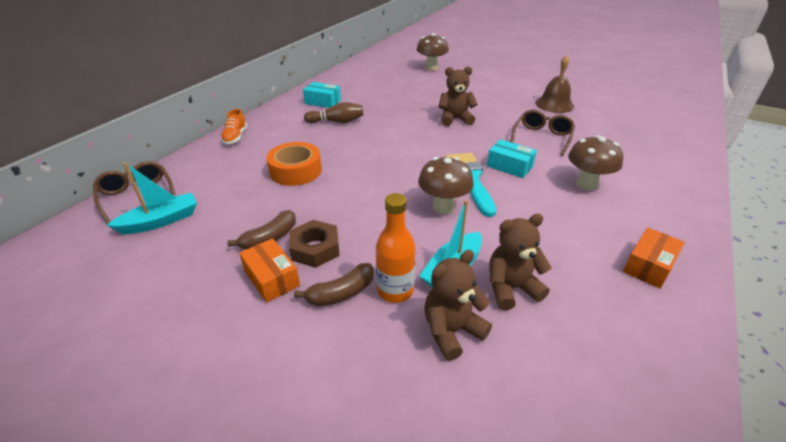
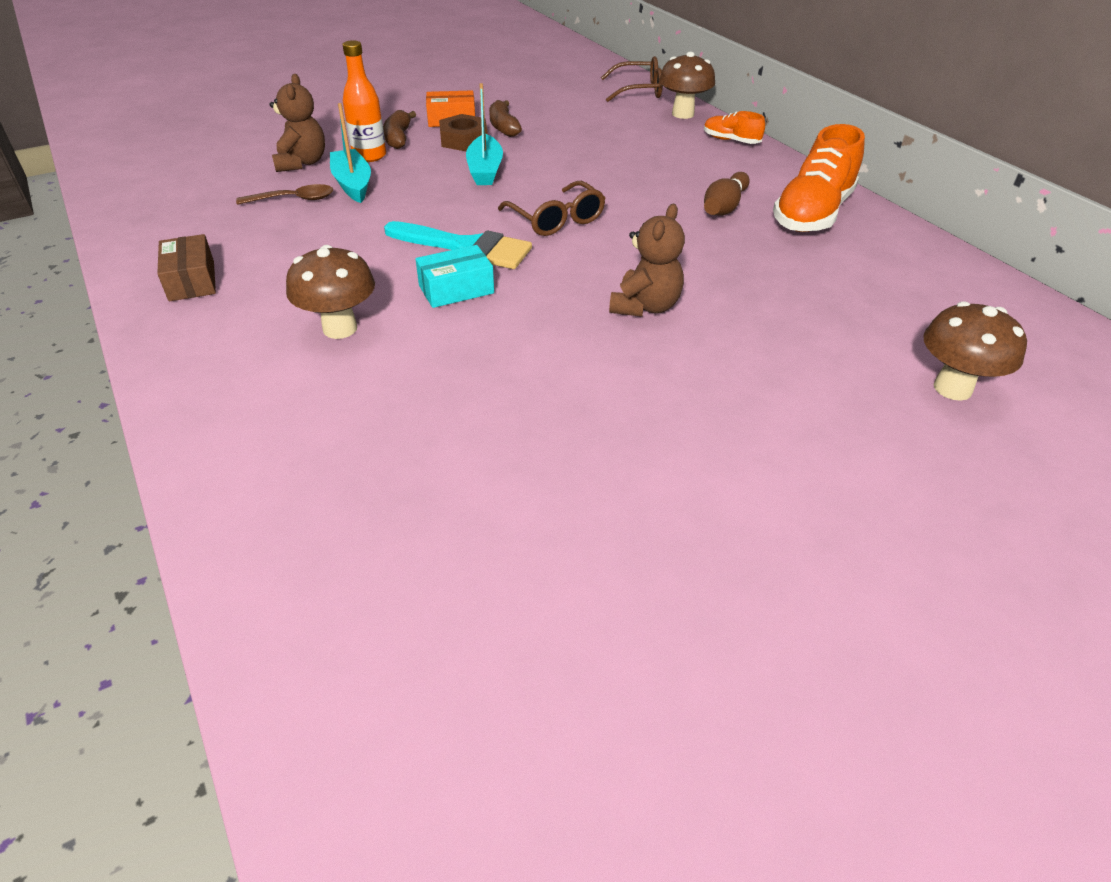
camera: 120 degrees right, 5 degrees up
(161, 221) = (584, 95): turquoise boat -> turquoise boat (485, 170)
(296, 171) = (609, 156): orange tape -> none
(322, 102) = (812, 214): turquoise box -> orange shoe
(443, 207) = (438, 211): brown mushroom -> brown mushroom (682, 114)
(511, 288) = (293, 199): brown teddy bear -> brown spoon
(542, 137) = (494, 365): brown glasses -> brown glasses (557, 220)
(554, 104) = (603, 470): brown bell -> none
(648, 266) = (192, 281): orange box -> brown box

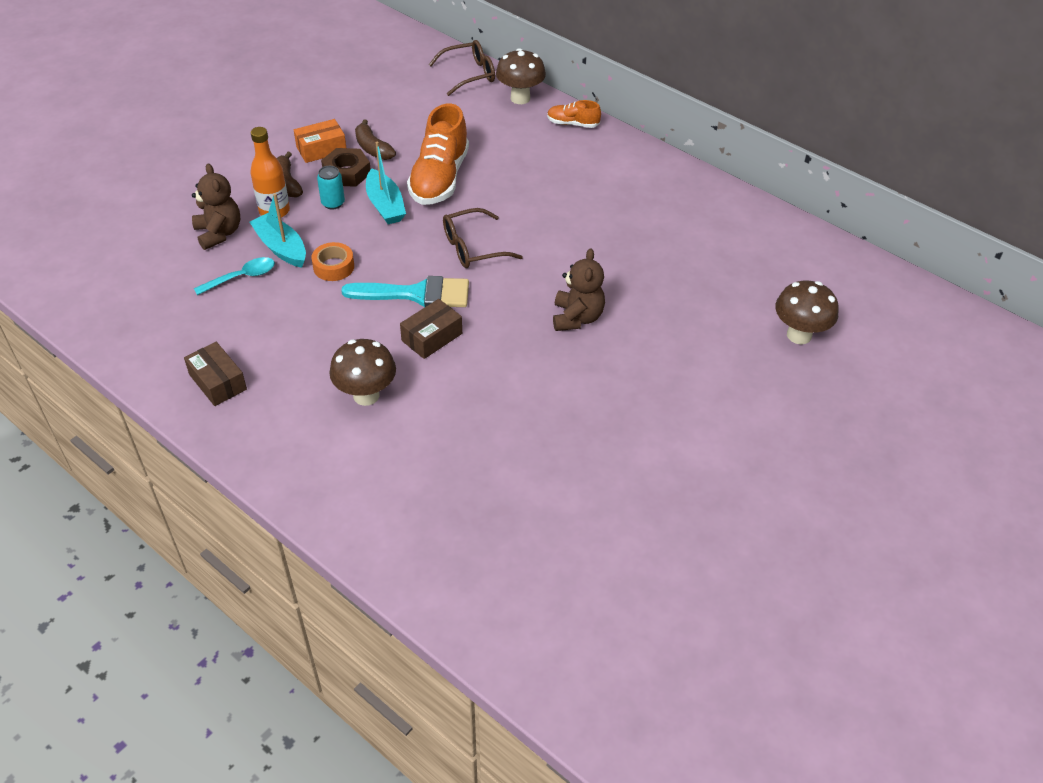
camera: 20 degrees left, 5 degrees up
(293, 199) = (241, 277): brown spoon -> turquoise spoon
(394, 208) = (333, 267): none -> orange tape
(432, 160) = (333, 203): none -> turquoise can
(456, 289) = (432, 337): turquoise box -> brown box
(557, 220) = (472, 248): brown glasses -> brown glasses turned 120 degrees clockwise
(724, 207) = (595, 203): brown bowling pin -> none
(812, 214) = (663, 195): orange shoe -> orange shoe (439, 178)

